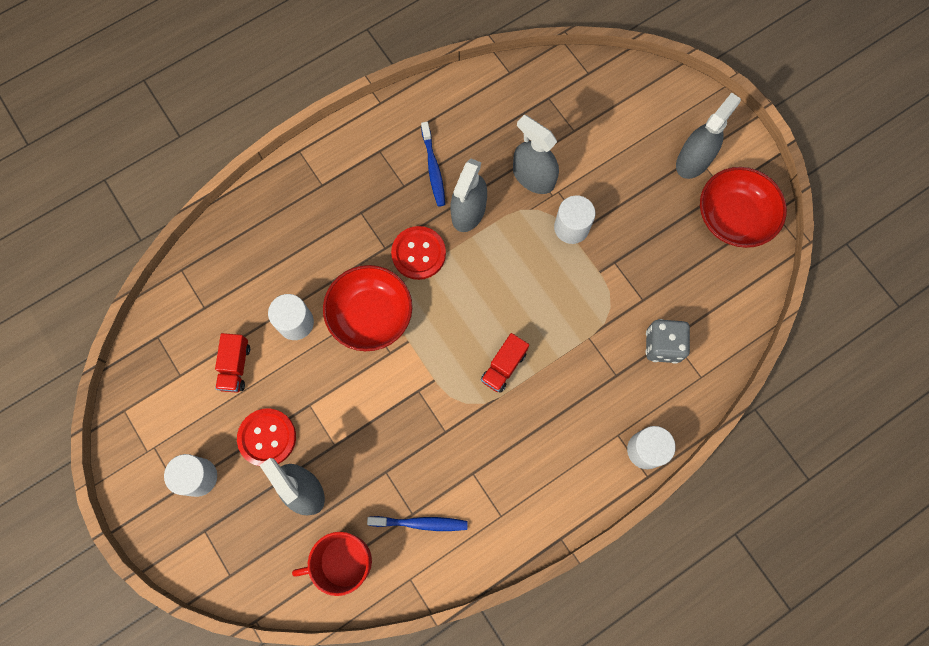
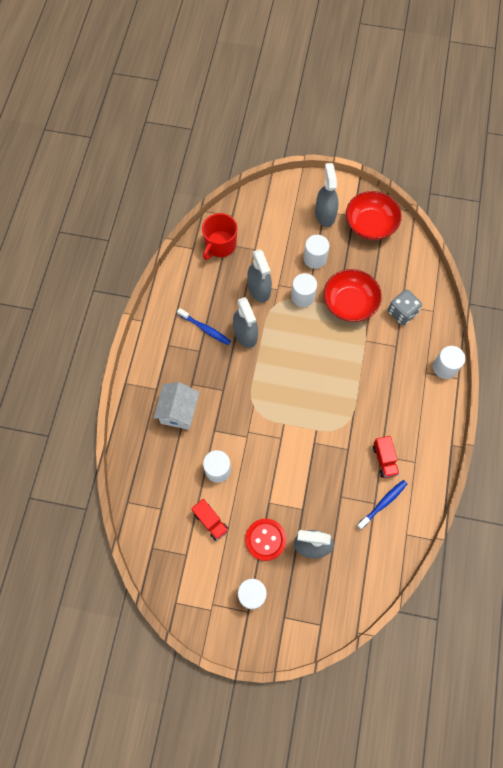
camera: 45 degrees left, 5 degrees down
(319, 228) = (179, 412): none -> white house
(344, 562) = (367, 559): red mug -> red mug (220, 245)
(370, 315) = (251, 429): red bowl -> red bowl (350, 303)
(418, 253) = (243, 377): red button -> none
(503, 366) = (342, 392): red truck -> red truck (384, 460)
(533, 177) = (259, 289): grey spray bottle -> grey spray bottle turned 105 degrees counterclockwise
(629, 198) = (315, 258): none -> white cylinder

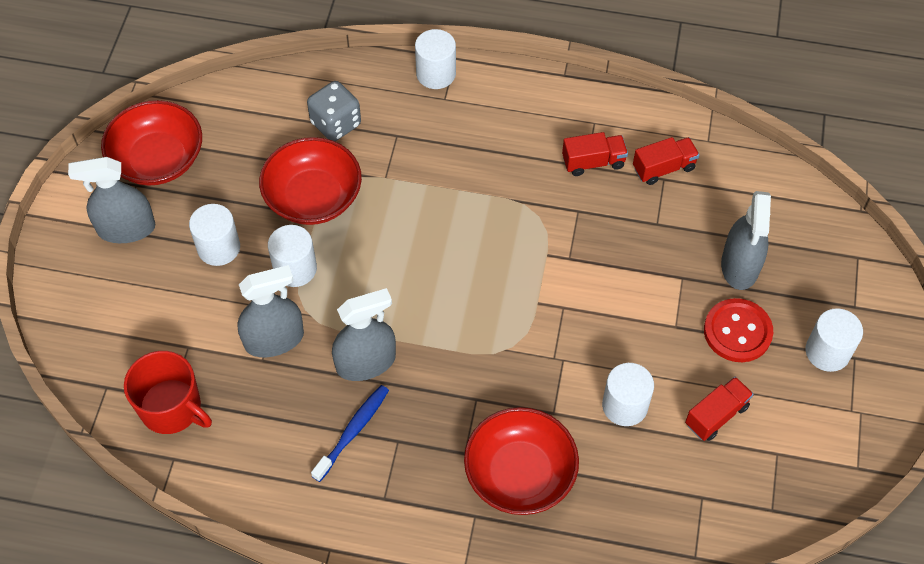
camera: 90 degrees left, 10 degrees down
(179, 412) = (520, 473): white house -> red bowl
(382, 503) = (663, 168): blue toothbrush -> red truck

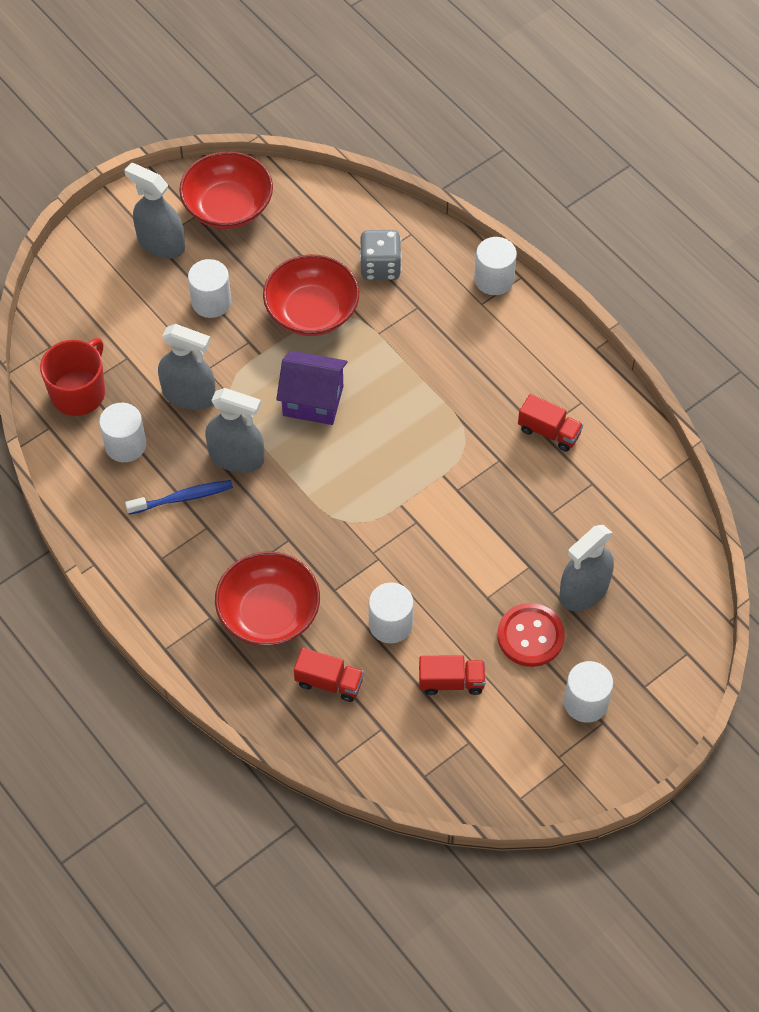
camera: 40 degrees right, 0 degrees up
(172, 408) = (79, 392): red mug -> red mug turned 135 degrees counterclockwise
(295, 268) = (250, 355): white cylinder -> white cylinder (125, 445)
(385, 269) = (313, 401): none -> purple house
(663, 168) = (600, 475): red truck -> red truck (329, 682)

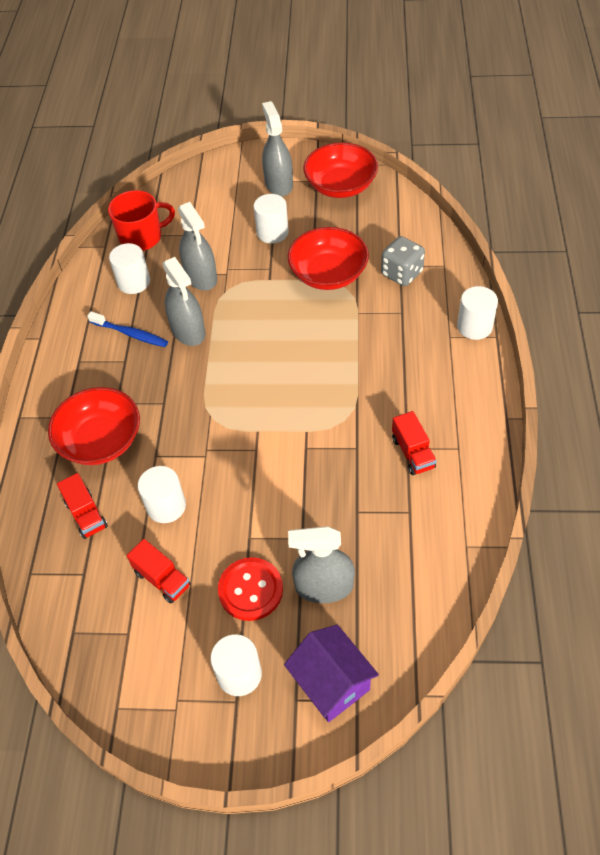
camera: 45 degrees right, 5 degrees down
(313, 401) = (271, 327): purple house -> purple house (331, 683)

